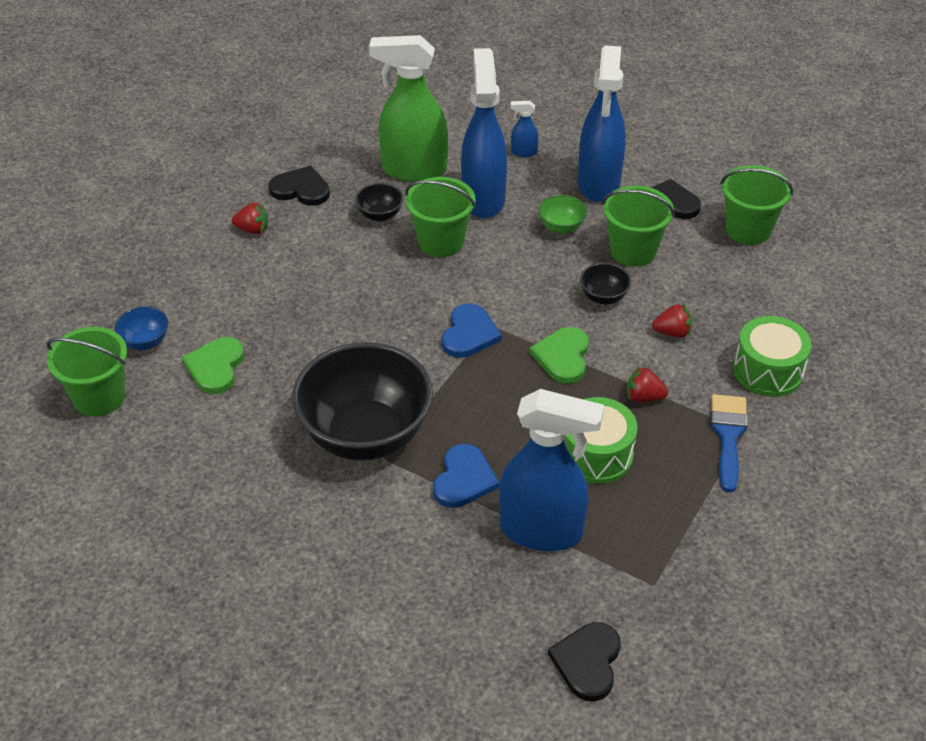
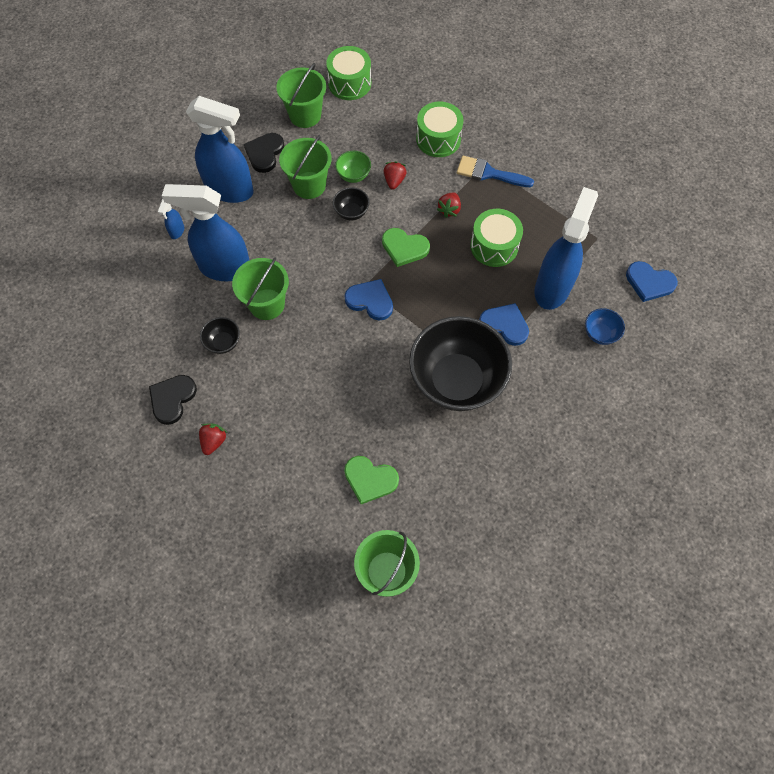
camera: 80 degrees left, 20 degrees up
(145, 342) = (331, 533): blue bowl -> blue bowl (600, 334)
(413, 170) = (174, 311): green spray bottle -> none
(561, 227) = (272, 223): green bowl -> green bowl (353, 175)
(587, 662) = (649, 282): black heart -> blue heart
(826, 264) = (349, 83): none -> green drum

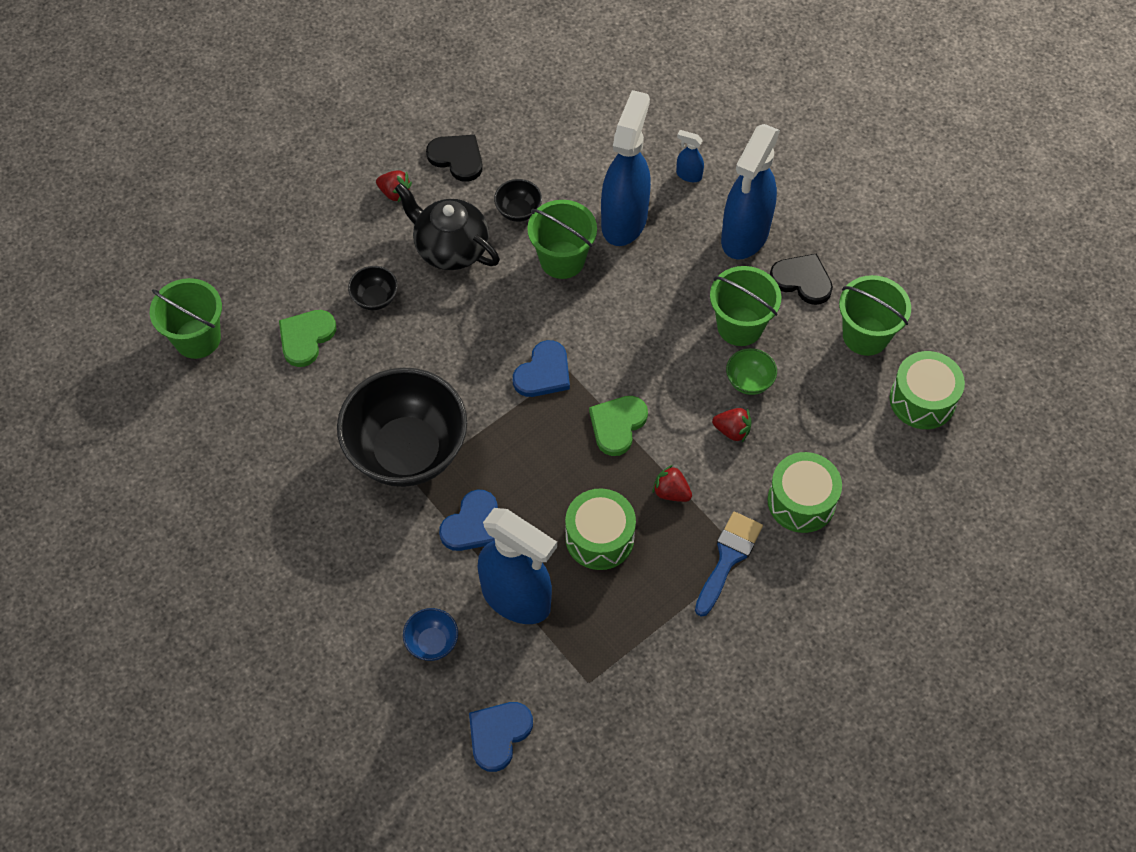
camera: 100 degrees right, 5 degrees down
(266, 386) = (450, 248): none -> black teapot
(351, 212) = (686, 370): black bowl -> black bowl (375, 298)

